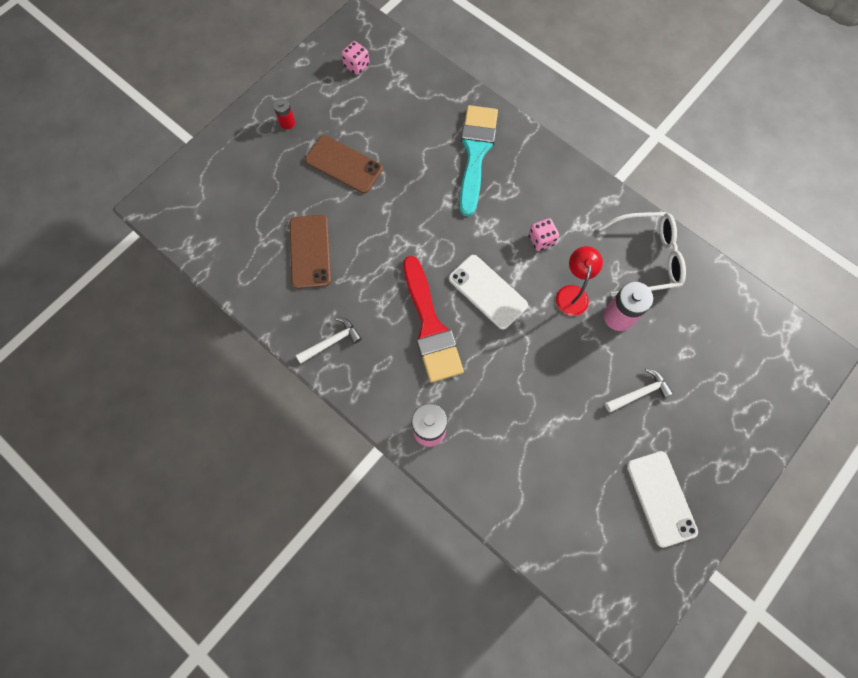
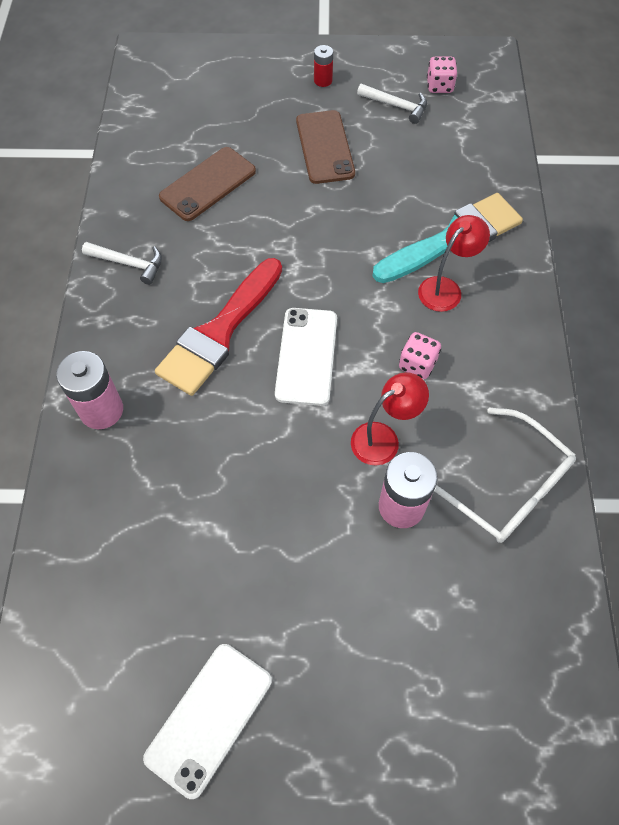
camera: 50 degrees right, 10 degrees down
(505, 185) = (446, 288): none -> red lamp
(639, 393) = (325, 597): white hammer -> white hammer (396, 106)

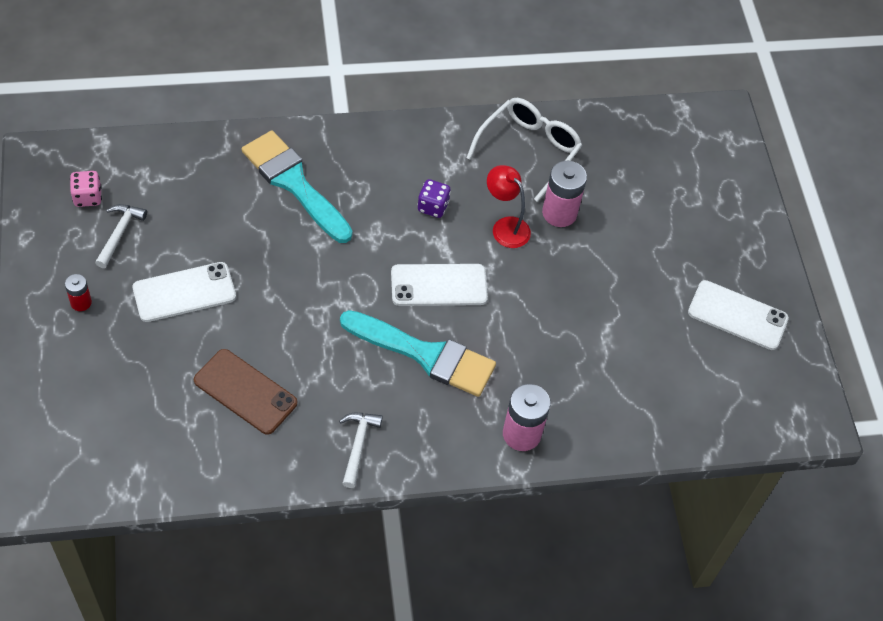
camera: 105 degrees left, 5 degrees down
(219, 332) = (425, 355): red brush -> turquoise brush
(325, 147) = (184, 292): brown phone -> white phone
(417, 364) = (433, 206): pink dice -> purple dice
(446, 288) = (351, 188): red lamp -> none

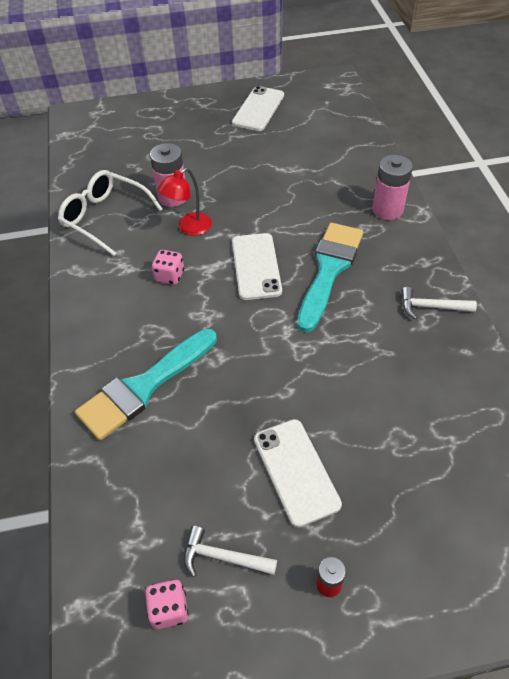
camera: 85 degrees left, 5 degrees down
(245, 392) = (402, 398): brown phone -> none
(433, 206) = (169, 276): purple dice -> pink dice

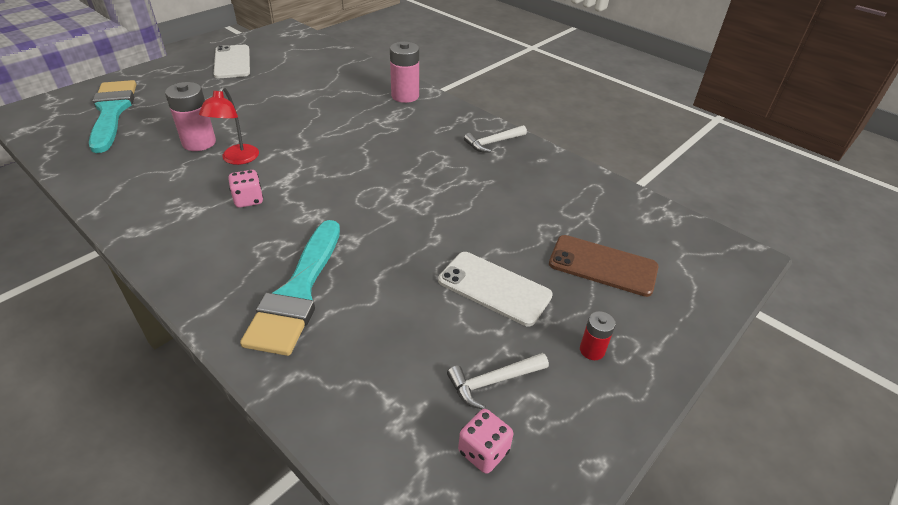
camera: 40 degrees left, 10 degrees down
(106, 217) = (135, 179): white glasses -> none
(256, 266) = (328, 165): white phone -> none
(329, 270) = (394, 147): turquoise brush -> turquoise brush (112, 112)
(418, 507) = (603, 265): none -> brown phone

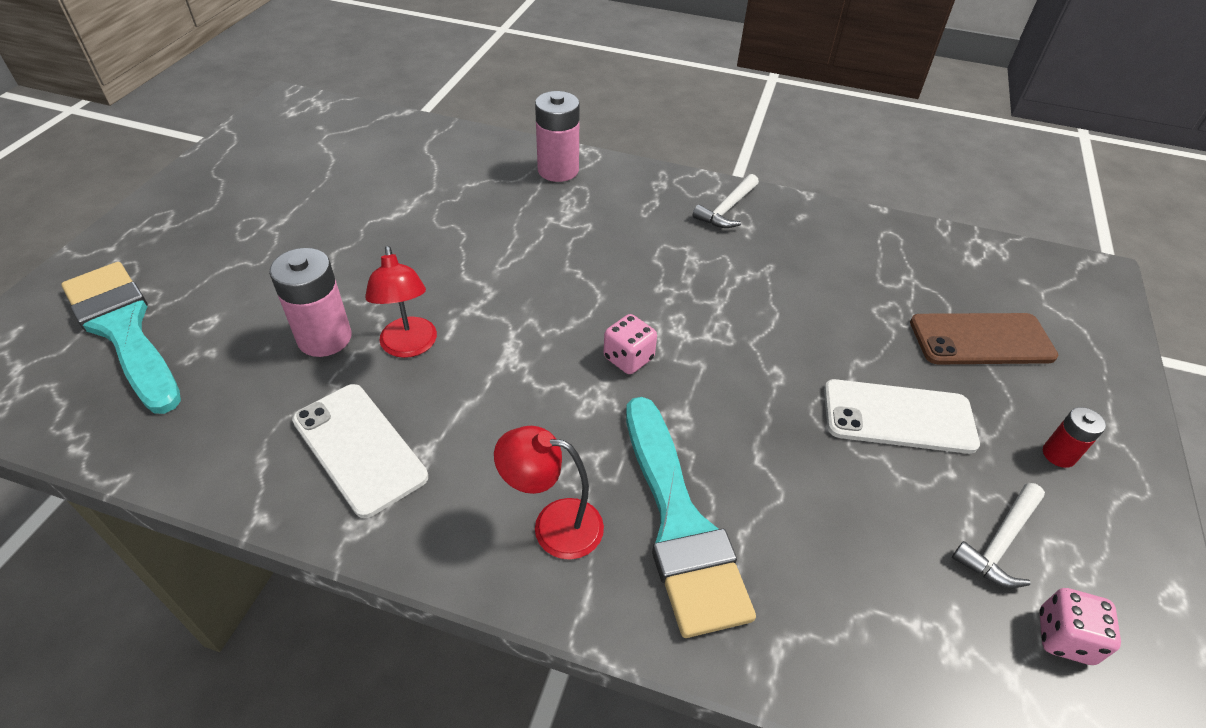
camera: 25 degrees left, 5 degrees up
(228, 267) = (553, 525): none -> red lamp
(232, 62) = (251, 182): white phone -> white phone (359, 448)
(248, 200) = (486, 407): pink dice -> pink dice (628, 358)

